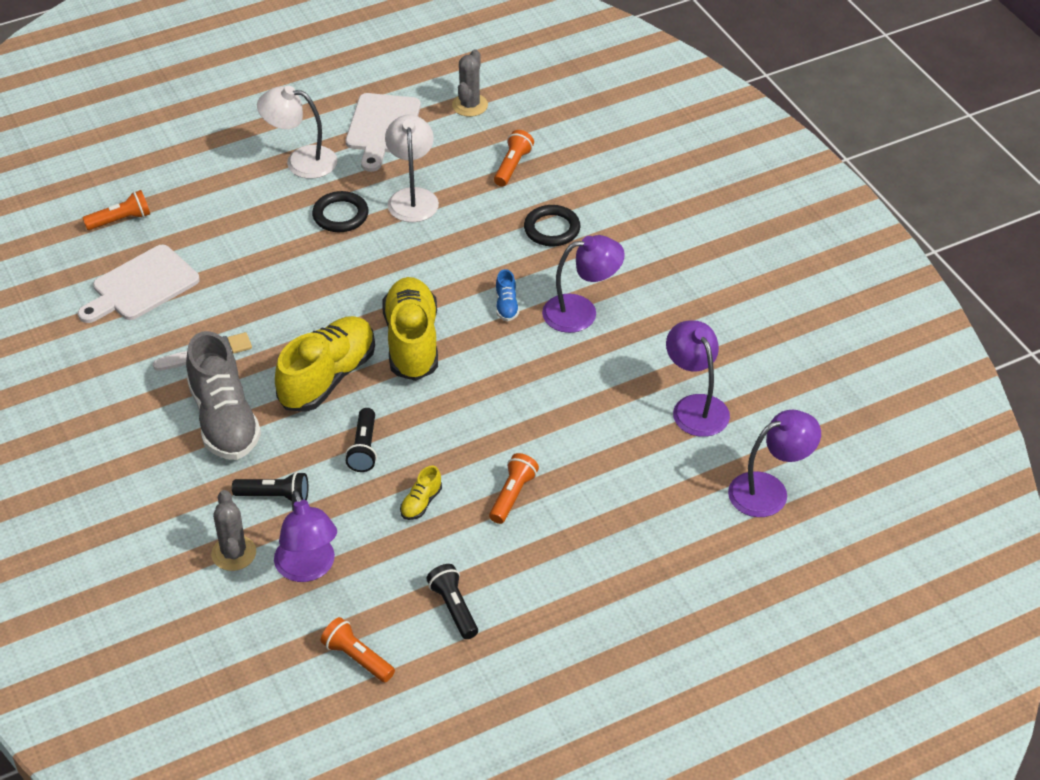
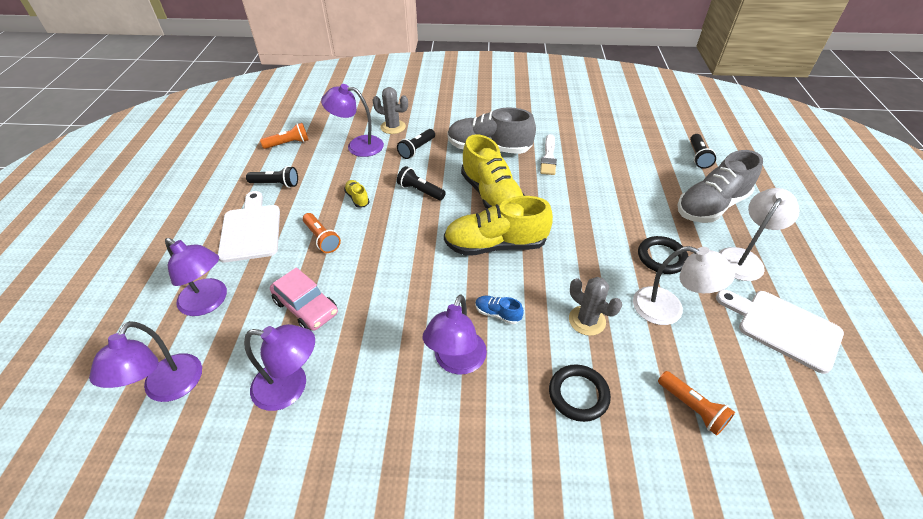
camera: 120 degrees right, 0 degrees up
(121, 220) = (698, 157): orange flashlight -> black flashlight
(141, 286) = (626, 149): white cutting board -> white cutting board (251, 230)
(223, 195) = (711, 206): none -> grey shoe
(412, 342) = (495, 245): yellow shoe -> yellow shoe turned 150 degrees clockwise
(470, 105) = (814, 417): grey cactus -> grey cactus (587, 320)
(611, 449) = (306, 307): none -> pink car
(669, 533) = (209, 302): none -> purple lamp

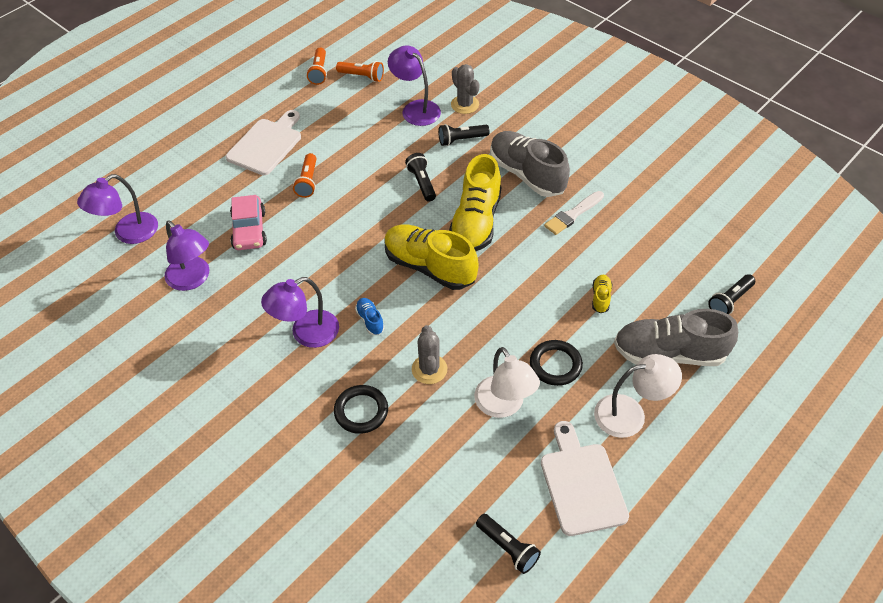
camera: 40 degrees right, 5 degrees up
(209, 302) = (195, 187): purple lamp -> none
(276, 184) = (318, 112): black flashlight -> black flashlight (508, 548)
(357, 198) = (366, 161): yellow shoe -> yellow shoe (601, 298)
(692, 408) = (428, 477): orange flashlight -> orange flashlight (319, 72)

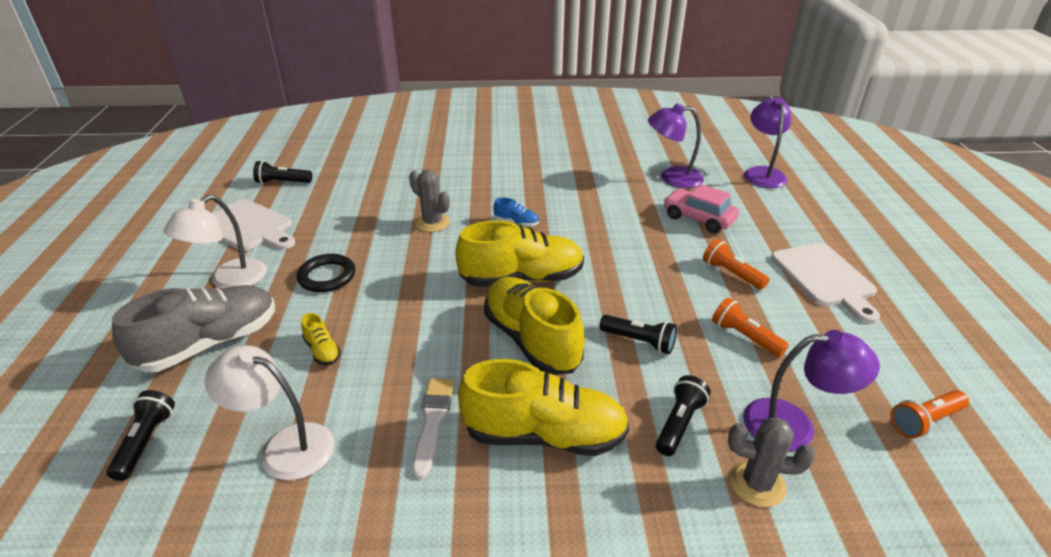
camera: 135 degrees right, 15 degrees down
(306, 333) = (549, 194): purple lamp -> none
(319, 72) = (966, 387): orange flashlight -> orange flashlight (744, 337)
(361, 411) = (452, 184): black ring -> none
(504, 405) = (349, 234): white lamp -> white lamp (285, 446)
(527, 174) = (544, 435): grey shoe -> yellow shoe

